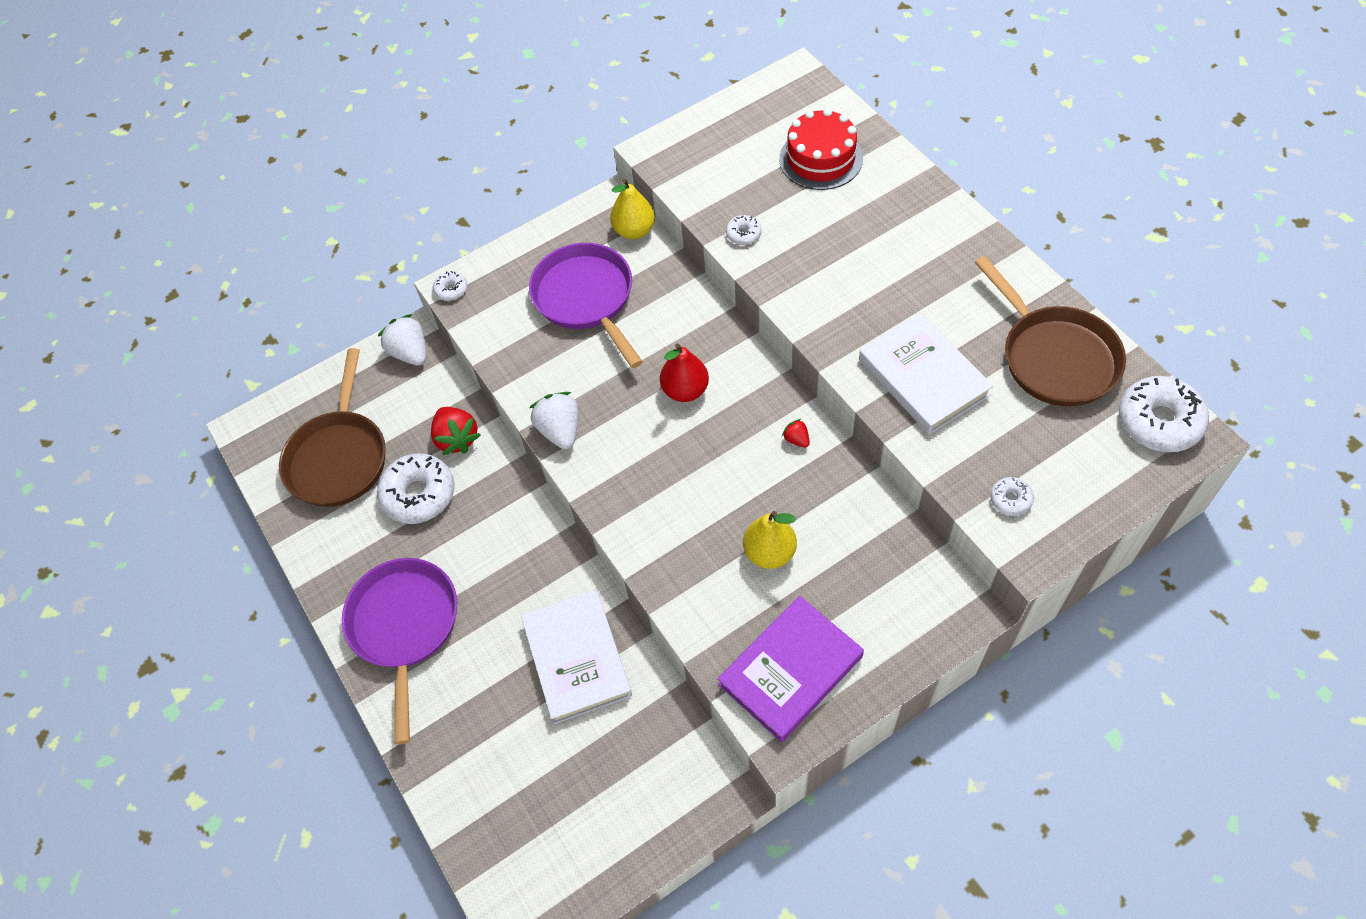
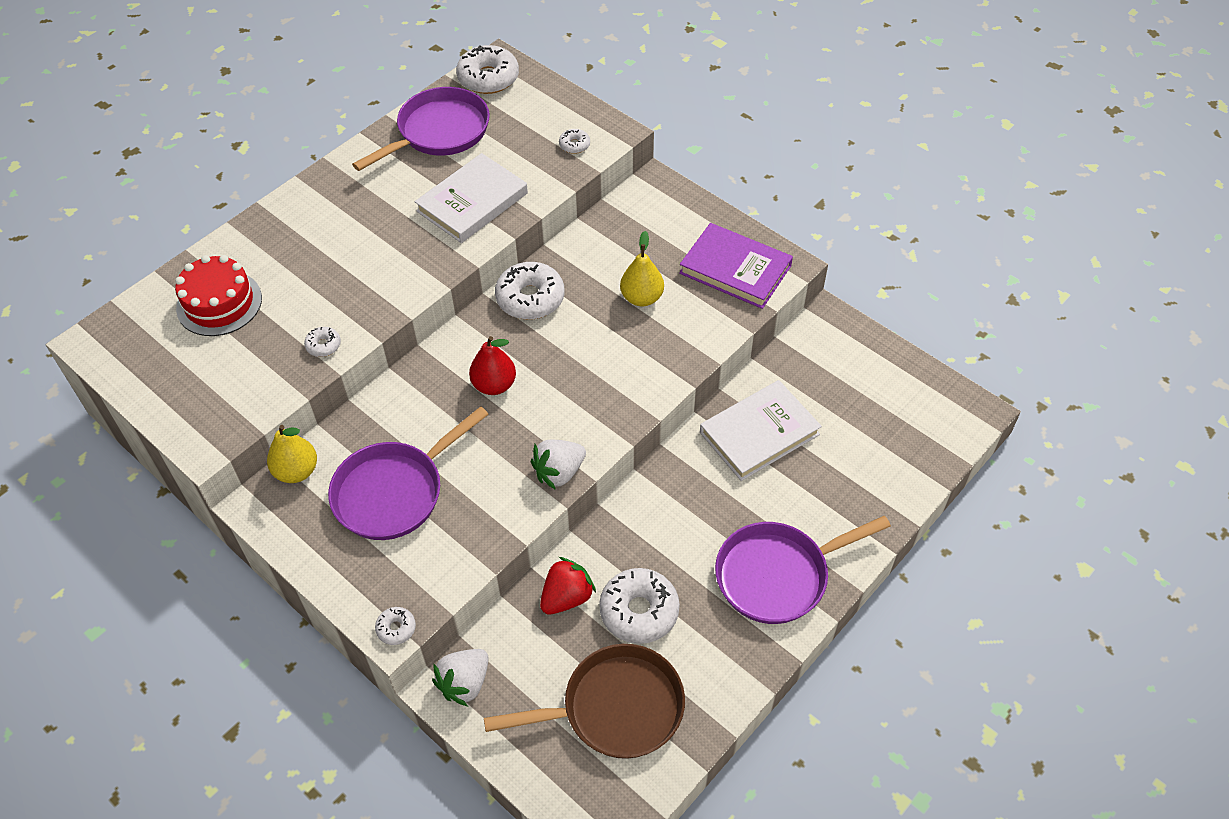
camera: 110 degrees left, 5 degrees down
(796, 439) = (530, 298): red strawberry -> white donut
(1054, 357) = (439, 132): brown pan -> purple pan

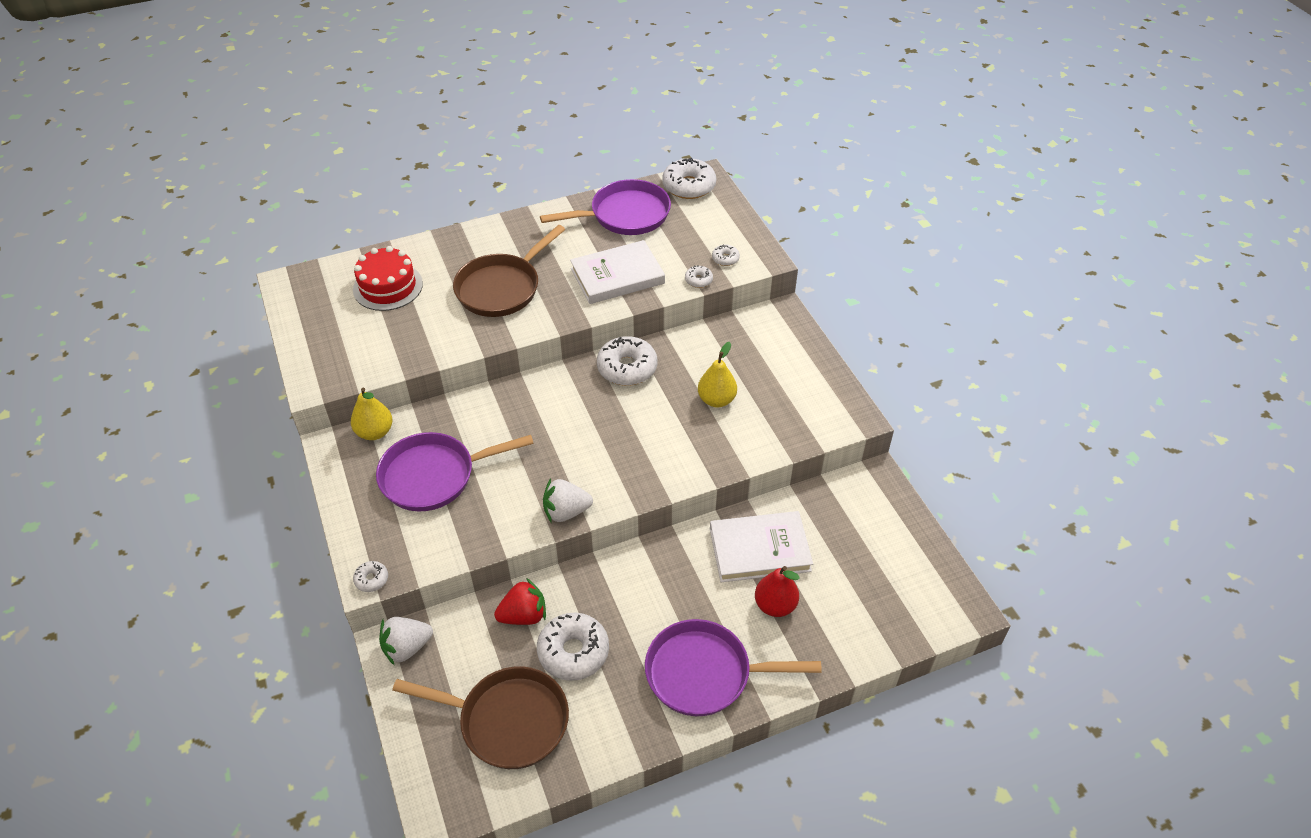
camera: 25 degrees right, 5 degrees down
(323, 345) = (440, 344): white donut -> white donut (698, 280)
(353, 259) = (502, 288): none -> brown pan
(494, 385) = (558, 424): red pear -> red pear (775, 605)
(735, 269) = (809, 405): purple book -> none

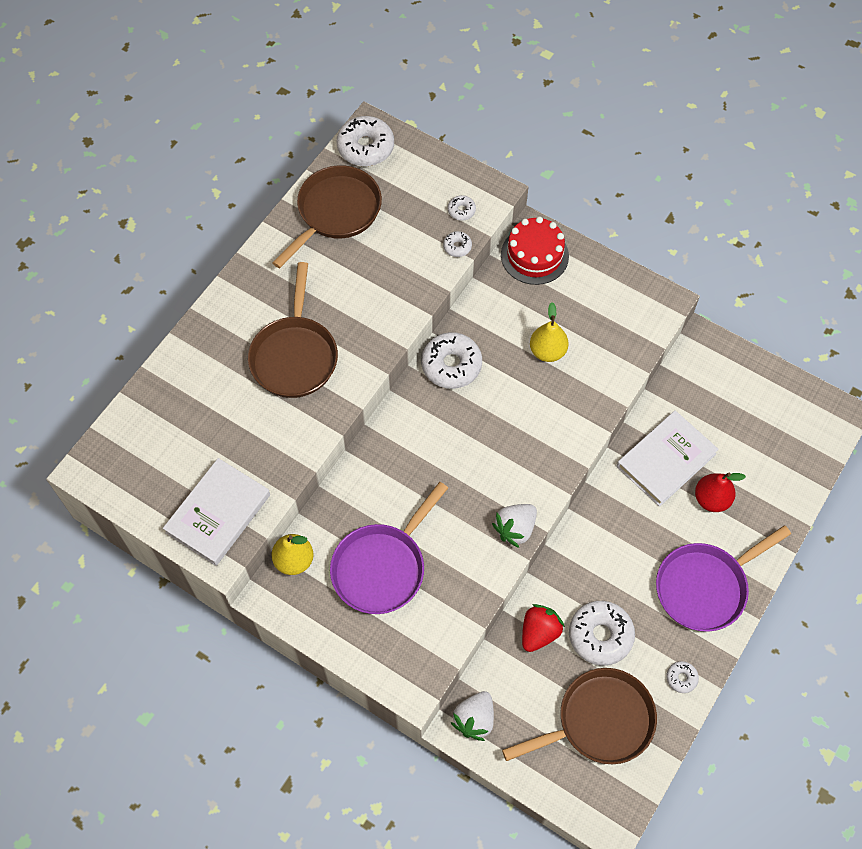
camera: 35 degrees left, 15 degrees up
(371, 579) = (416, 688): white donut -> white donut (681, 678)
(388, 286) = (189, 416): red cake -> red cake (534, 255)
(617, 276) = (385, 283): white book -> white book (218, 514)
(625, 215) = (336, 212): purple pan -> brown pan

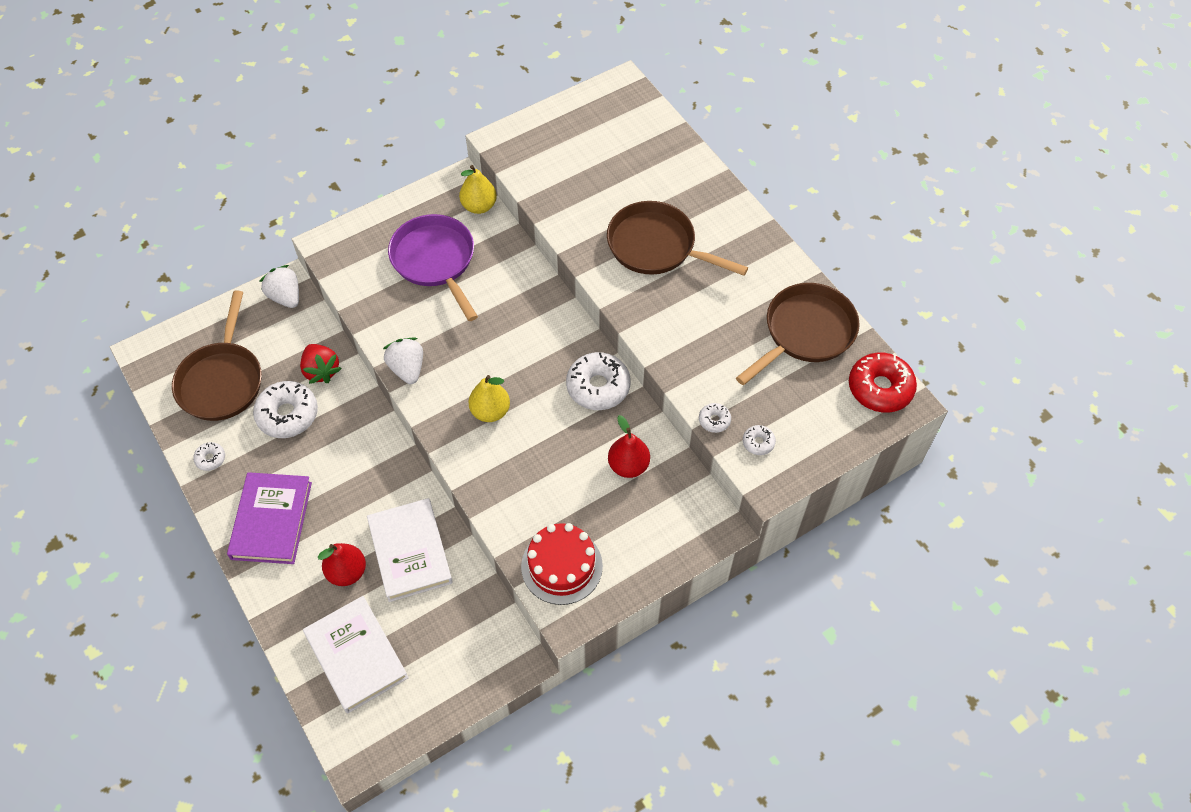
camera: 115 degrees right, 5 degrees down
(218, 514) = (535, 150): white book -> white book (356, 656)
(336, 212) = (805, 332): brown pan -> brown pan turned 105 degrees counterclockwise
(365, 147) = (880, 388): white donut -> red donut
(514, 312) = (628, 465): none -> red pear
(534, 255) = (688, 515): red cake -> red cake (561, 566)
(547, 351) = (569, 475): yellow pear -> yellow pear (490, 411)
(705, 587) = (271, 520): purple pan -> purple book

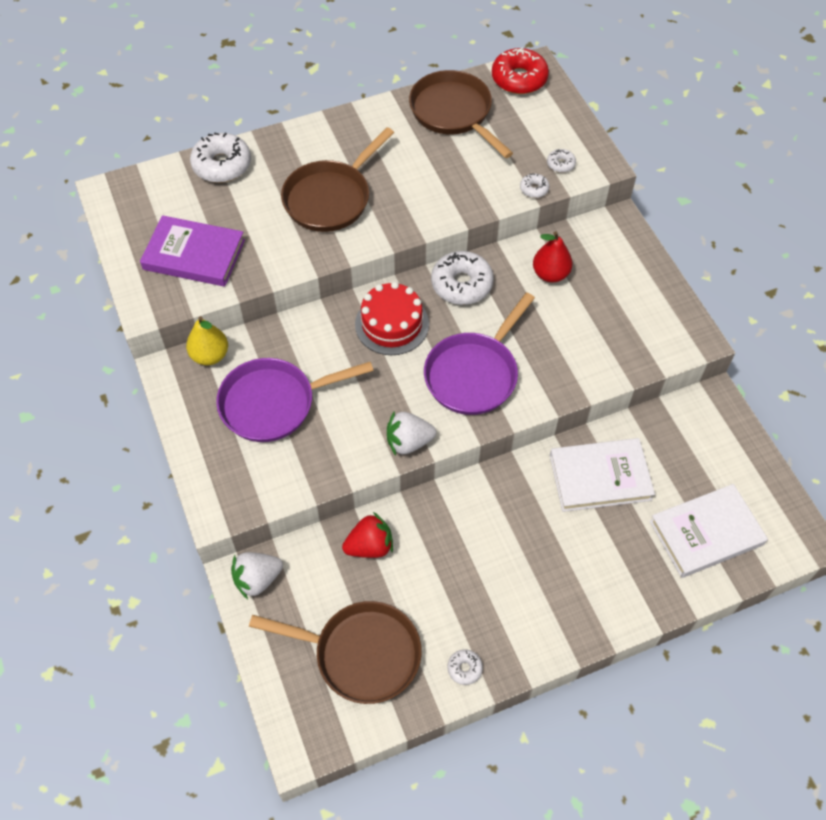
camera: 80 degrees left, 0 degrees up
(271, 520) = (550, 606): purple book -> purple book (194, 255)
(287, 415) = (421, 584): white donut -> white donut (222, 165)
(347, 572) = (617, 535): red pear -> none
(490, 411) = (474, 374): yellow pear -> purple pan
(561, 566) = (647, 337): red cake -> red cake (392, 324)

